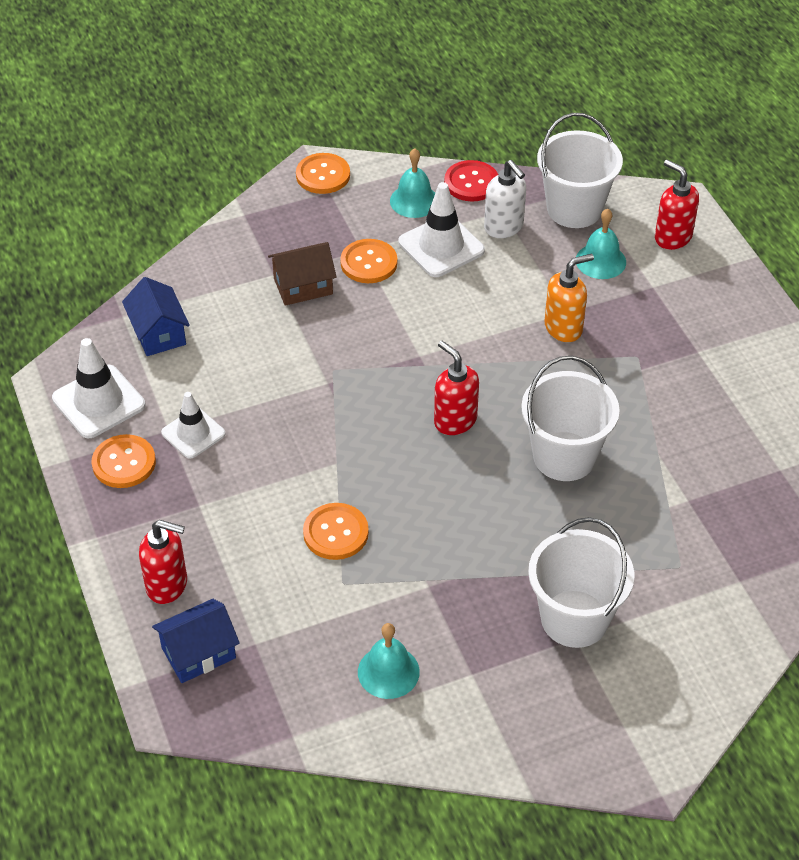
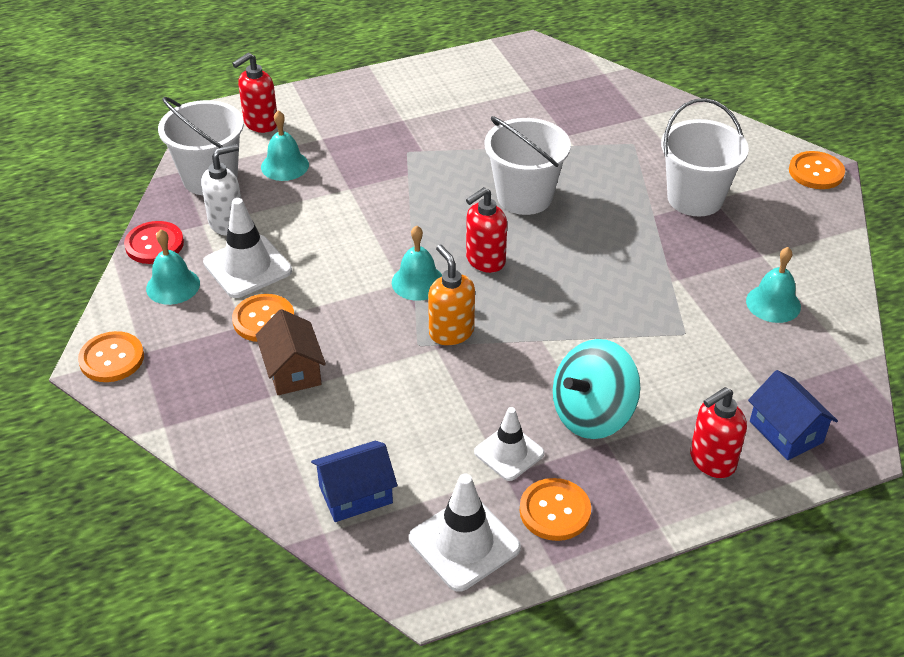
camera: 90 degrees left, 5 degrees down
(167, 585) = (712, 461): red soap dispenser -> red soap dispenser turned 135 degrees counterclockwise
(234, 496) = (592, 414): none -> turquoise spinning top
(336, 533) = (628, 339): orange button -> orange button (816, 172)
(421, 368) = (418, 282): none -> turquoise bell
(564, 328) = (370, 191): orange soap dispenser -> orange soap dispenser (451, 332)

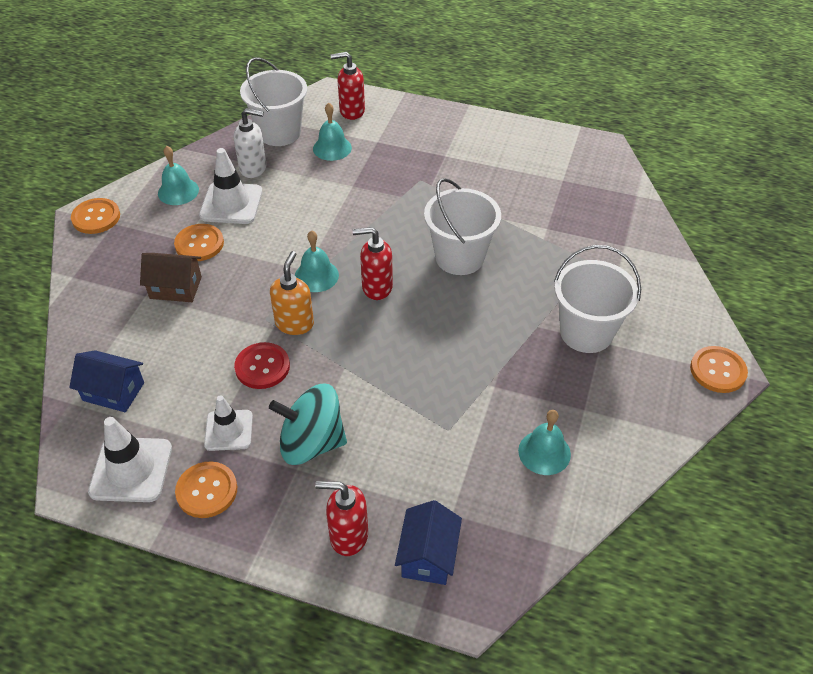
camera: 40 degrees right, 5 degrees up
(154, 244) = (199, 159): red button -> red button (262, 367)
(293, 371) = (175, 287): brown house -> brown house turned 75 degrees clockwise

